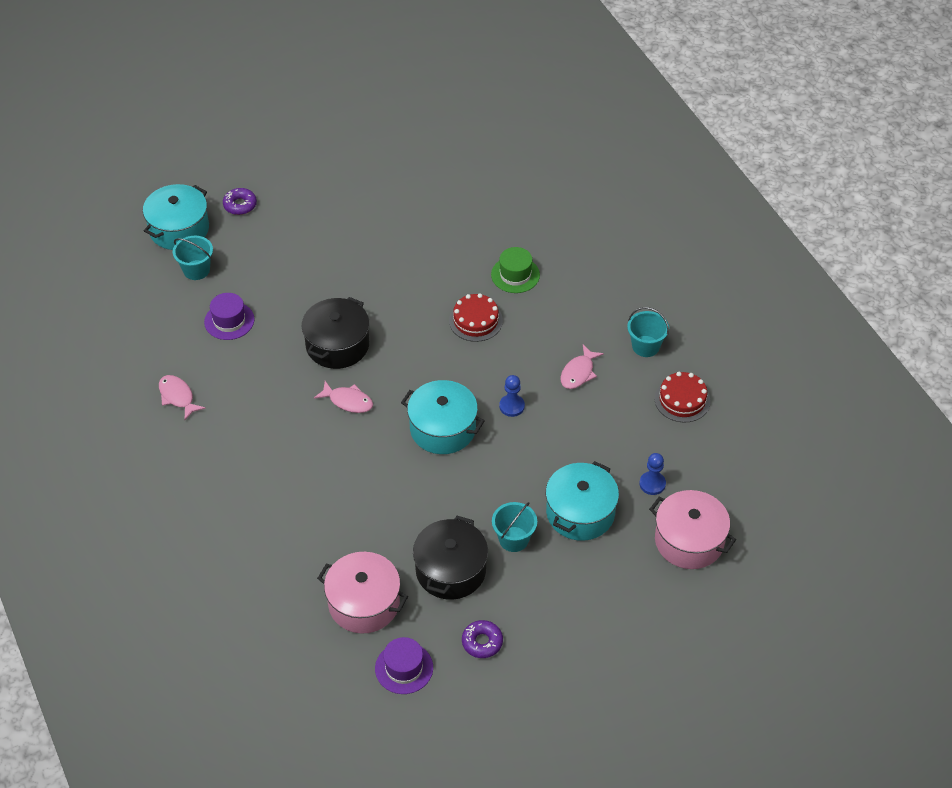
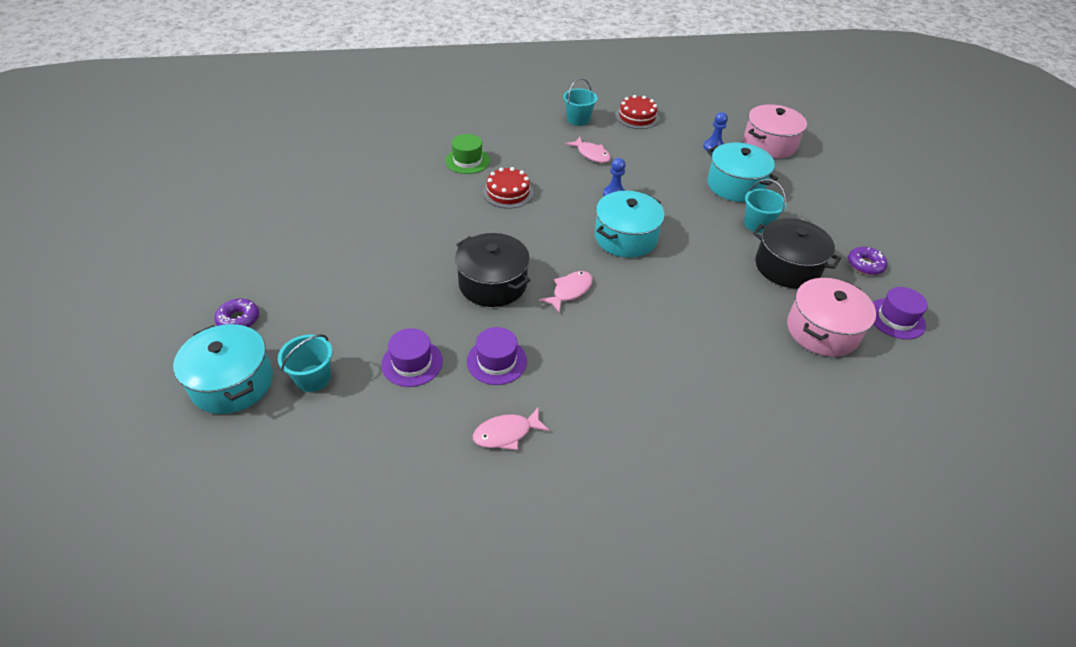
camera: 75 degrees left, 5 degrees down
(247, 372) = (496, 361): none -> purple hat

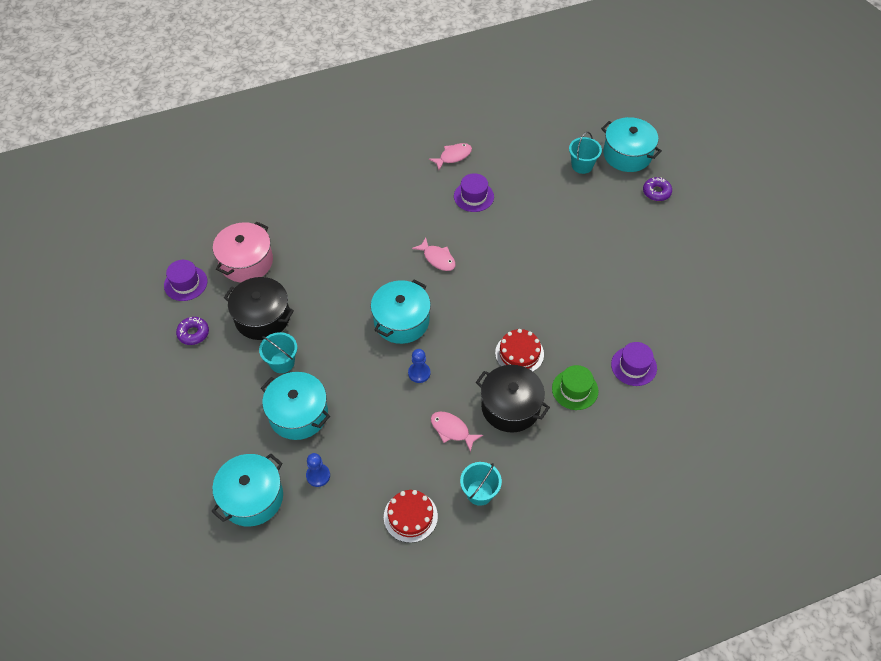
camera: 170 degrees right, 10 degrees up
(412, 363) = (527, 185): purple hat -> purple hat (634, 366)
(493, 283) = (497, 253): black pot -> black pot (510, 407)
(570, 291) = (437, 258): pink fish -> pink fish turned 75 degrees counterclockwise
(769, 144) = (252, 497): pink pot -> turquoise pot

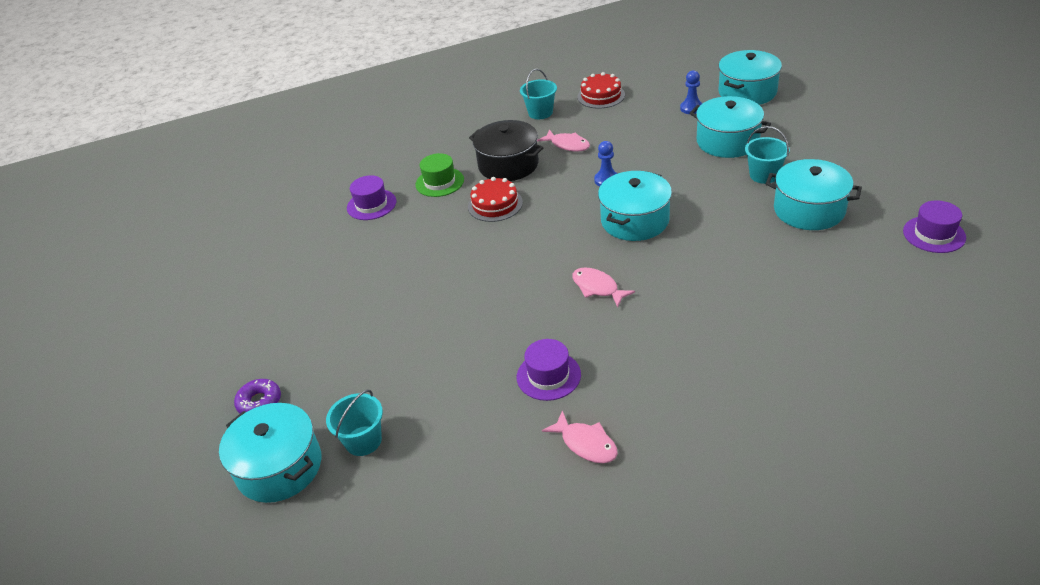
camera: 175 degrees left, 15 degrees down
(193, 333) = (885, 189): purple donut -> none
(246, 262) = (865, 264): pink pot -> none
(262, 317) = (809, 210): black pot -> turquoise pot
(453, 156) = (586, 444): pink fish -> pink fish turned 105 degrees counterclockwise

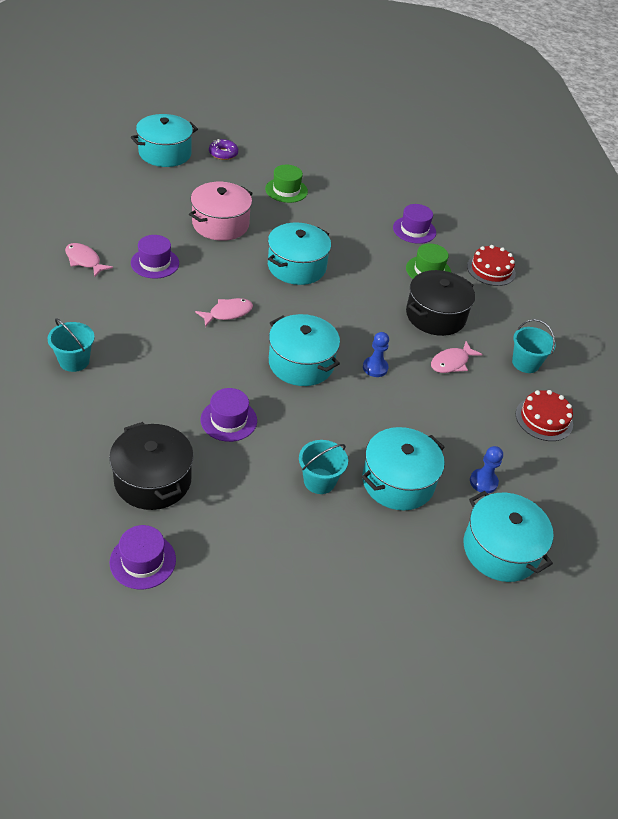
camera: 95 degrees right, 5 degrees up
(331, 315) = (286, 190): none -> green hat
(363, 441) = (160, 182): turquoise bucket -> turquoise bucket (74, 361)
(435, 347) = (220, 224): none -> pink pot
(495, 204) = (375, 292): red cake -> red cake (491, 270)
(586, 444) = (84, 261): pink fish -> pink fish turned 75 degrees clockwise
(744, 239) = (228, 420): none -> purple hat
(809, 210) = (242, 486): turquoise pot -> turquoise pot (296, 266)
(854, 258) = (153, 480): none -> black pot

